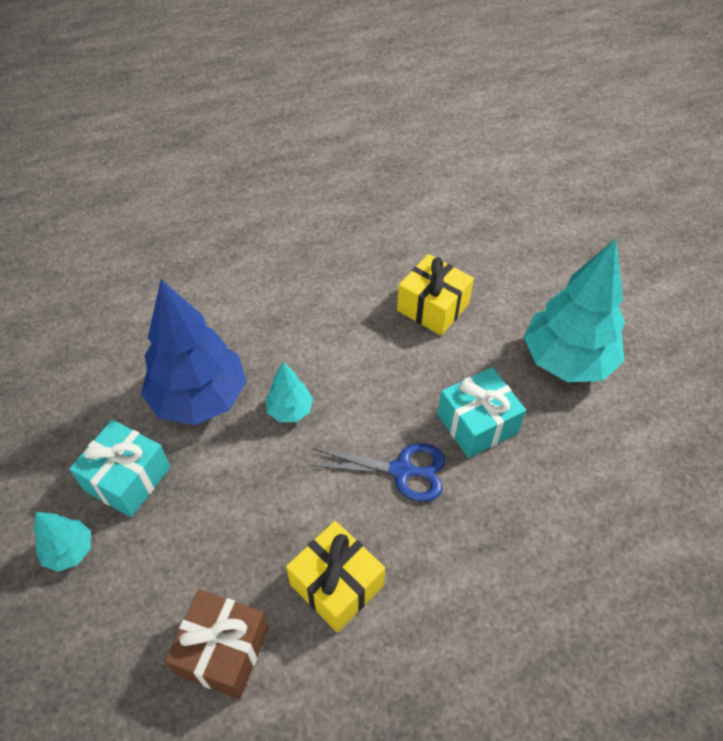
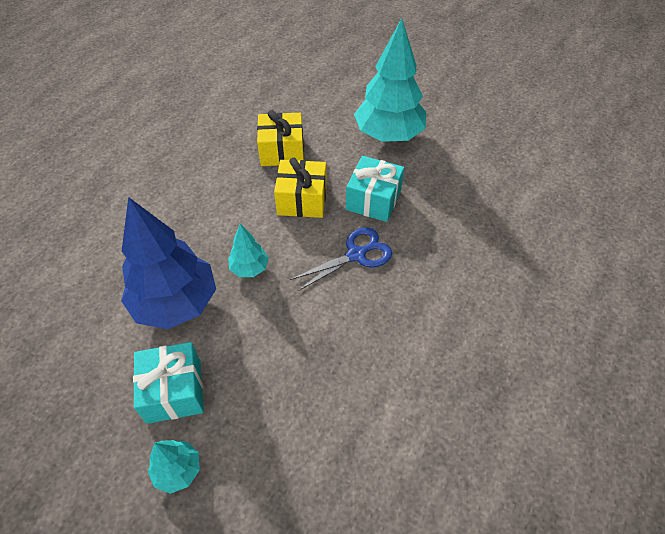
camera: 40 degrees left, 0 degrees up
(223, 651) = (353, 439): brown gift -> none
(337, 584) = (382, 346): yellow gift -> yellow gift (302, 200)

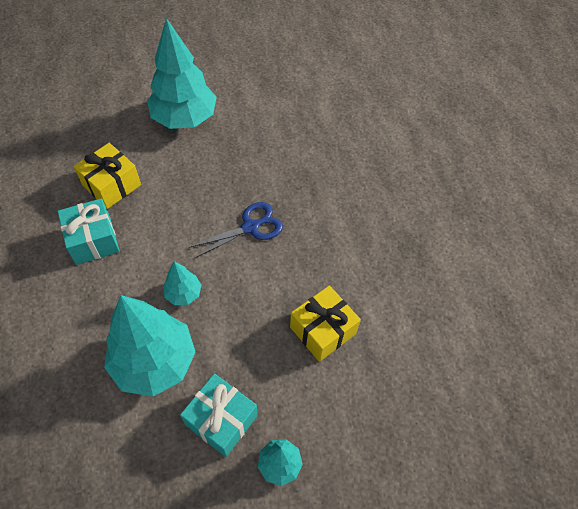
camera: 45 degrees left, 5 degrees up
(176, 303) = (154, 362): blue tree -> turquoise tree
(302, 200) = (169, 214): yellow gift -> yellow gift (322, 330)
(356, 255) = (250, 227): blue scissors -> blue scissors turned 45 degrees clockwise
(373, 200) = (223, 178): turquoise gift -> turquoise gift (93, 240)

